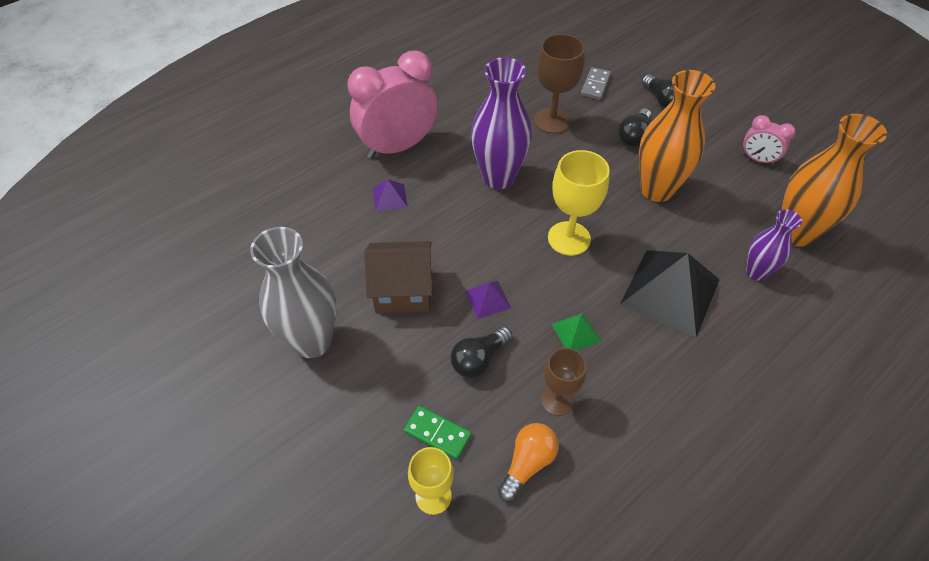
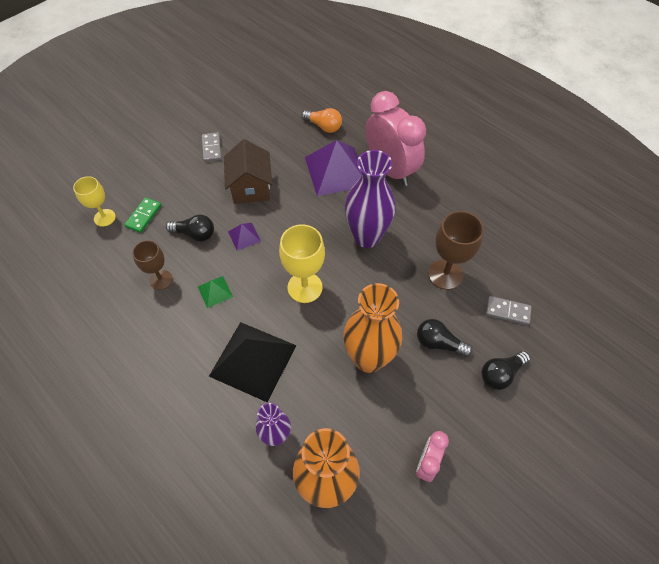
camera: 85 degrees right, 5 degrees up
(312, 341) = (211, 148): grey vase -> grey domino
(389, 197) = (336, 171): purple pyramid -> purple pyramid, size x2.20
(479, 359) = (195, 234): black light bulb -> black light bulb turned 150 degrees clockwise
(527, 463) = (118, 264): orange light bulb -> orange light bulb (323, 126)

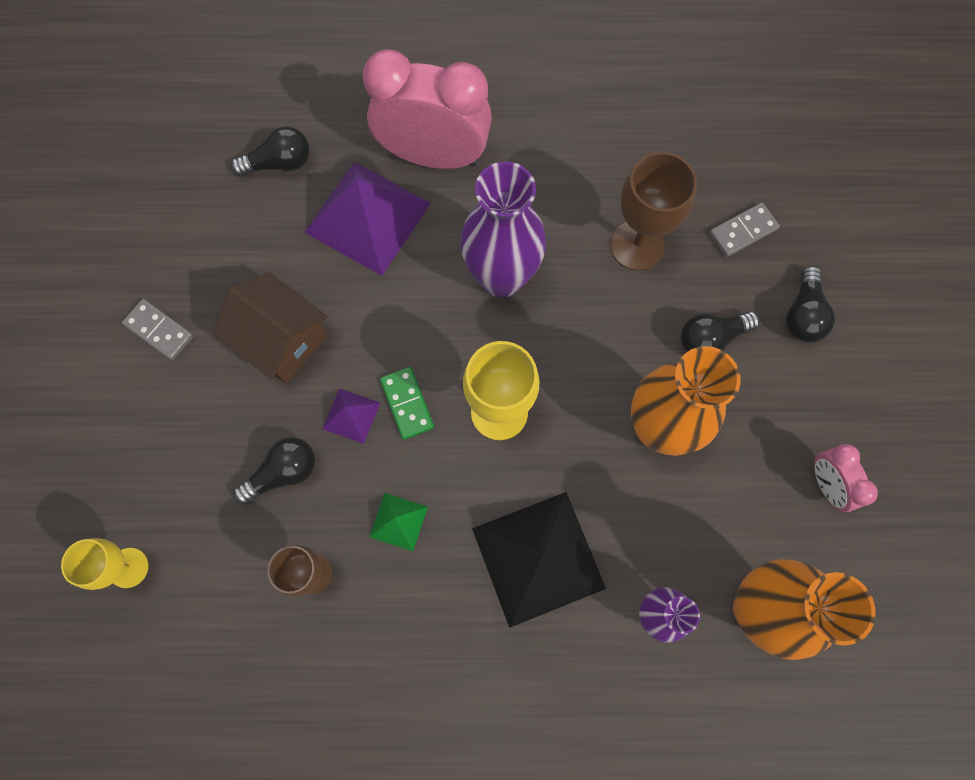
camera: 45 degrees left, 15 degrees up
(143, 216) = (182, 514): green domino -> green domino (407, 404)
(323, 126) = (279, 163): orange light bulb -> black light bulb

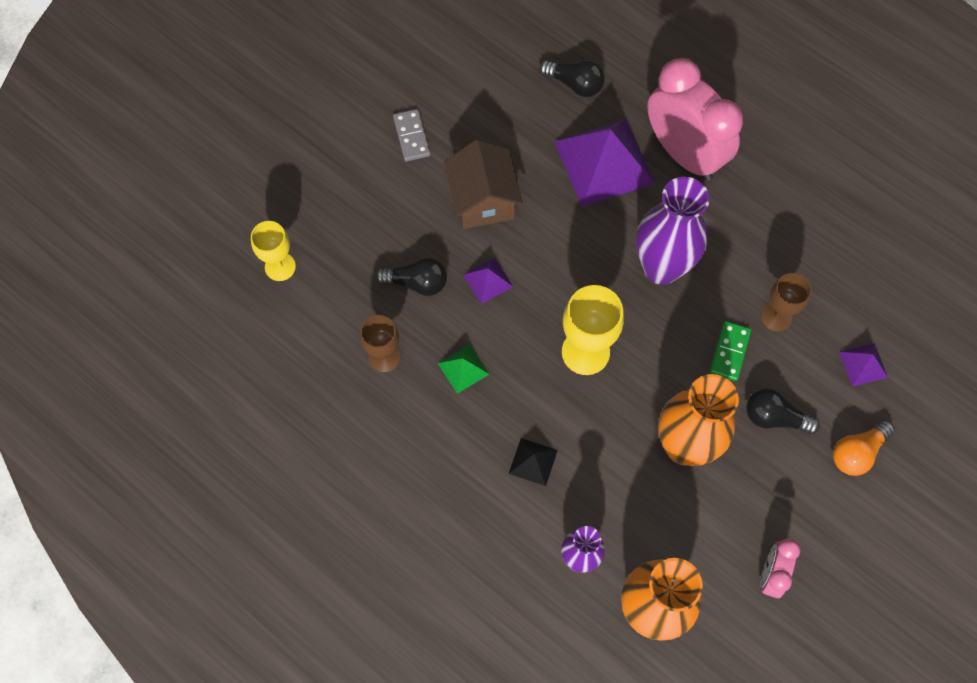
camera: 40 degrees right, 5 degrees down
(407, 404) = (529, 300): green domino -> green domino (729, 352)
(538, 558) = (533, 461): black pyramid -> black pyramid, size x0.45
(637, 245) = (776, 317): brown goblet -> brown goblet, size x0.65
(742, 231) = (863, 364): grey domino -> purple pyramid
(803, 314) = (857, 452): black light bulb -> orange light bulb

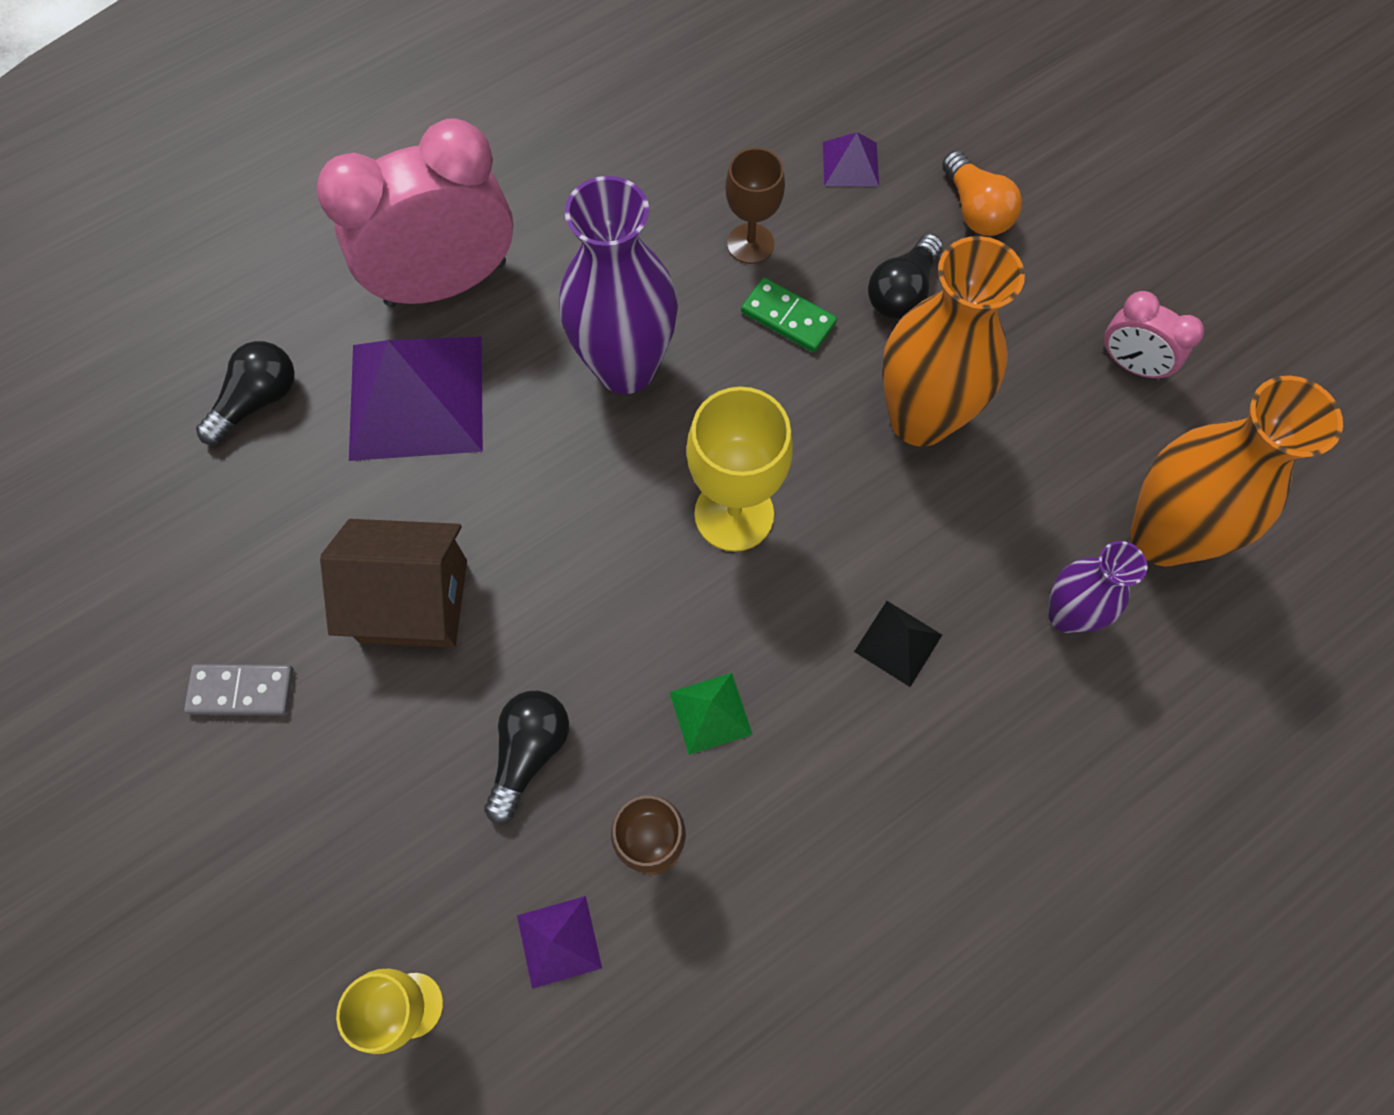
camera: 75 degrees left, 0 degrees up
(488, 280) = (564, 631): purple pyramid -> purple pyramid (559, 941)

